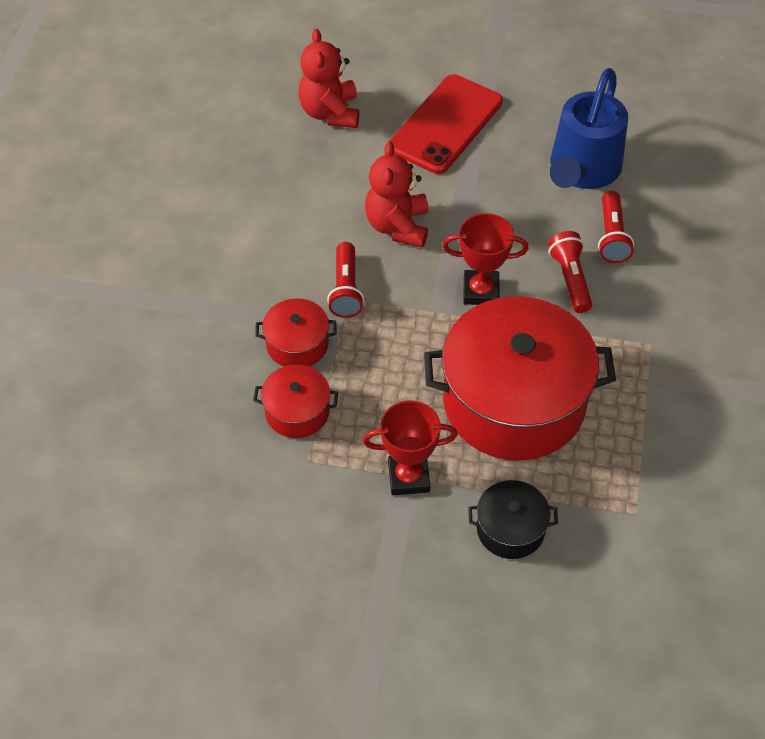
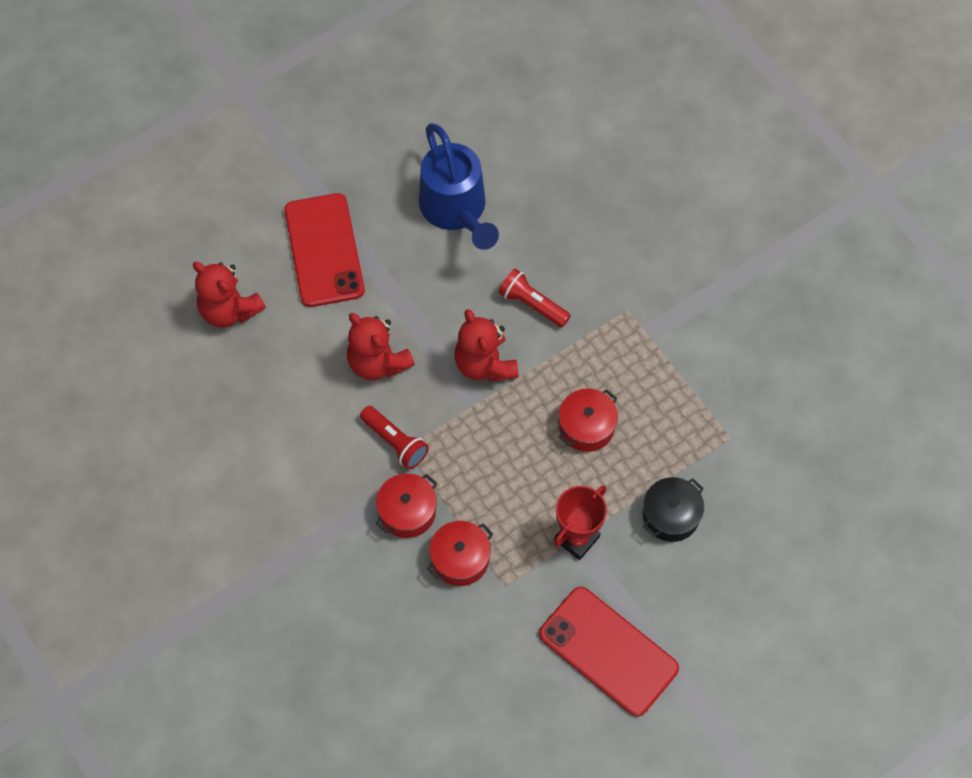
camera: 45 degrees left, 10 degrees up
(334, 586) = (608, 651): none -> red phone
(481, 291) = (485, 364): red trophy -> red teddy bear
(514, 402) = (586, 427): red pot -> red pot, size x0.45
(611, 237) = (526, 248): red flashlight -> none

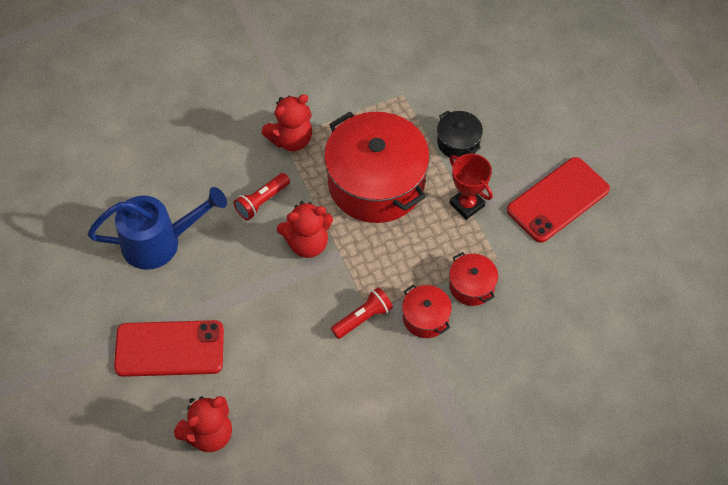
camera: 80 degrees left, 5 degrees down
(378, 362) = (288, 321): red teddy bear -> red teddy bear (291, 139)
(586, 427) = (376, 183): red pot -> red pot, size x2.22

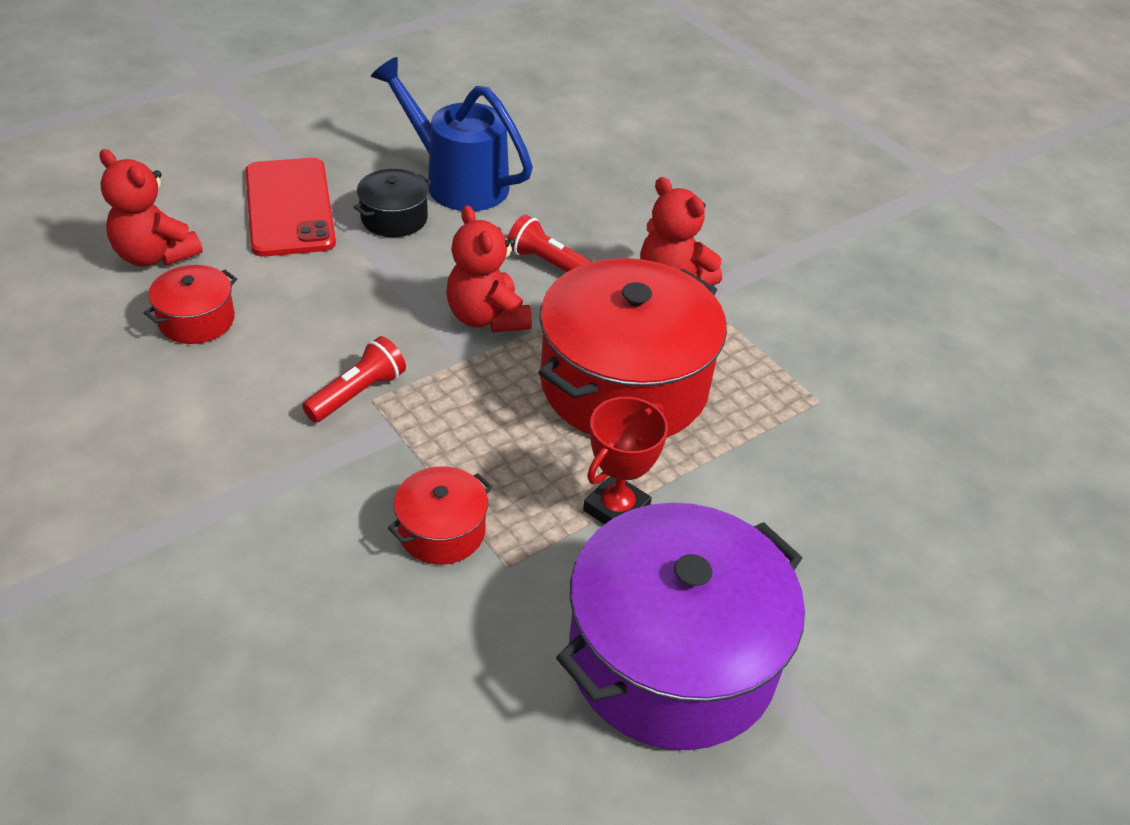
camera: 75 degrees right, 15 degrees down
(160, 242) = (457, 181): blue watering can -> blue watering can turned 150 degrees clockwise
(363, 318) = (358, 393): red flashlight -> red flashlight turned 90 degrees counterclockwise
(425, 318) = (367, 472): red pot -> red pot (196, 320)
(458, 142) = (750, 485): black pot -> black pot (394, 218)
(558, 200) = (672, 658): red phone -> purple pot

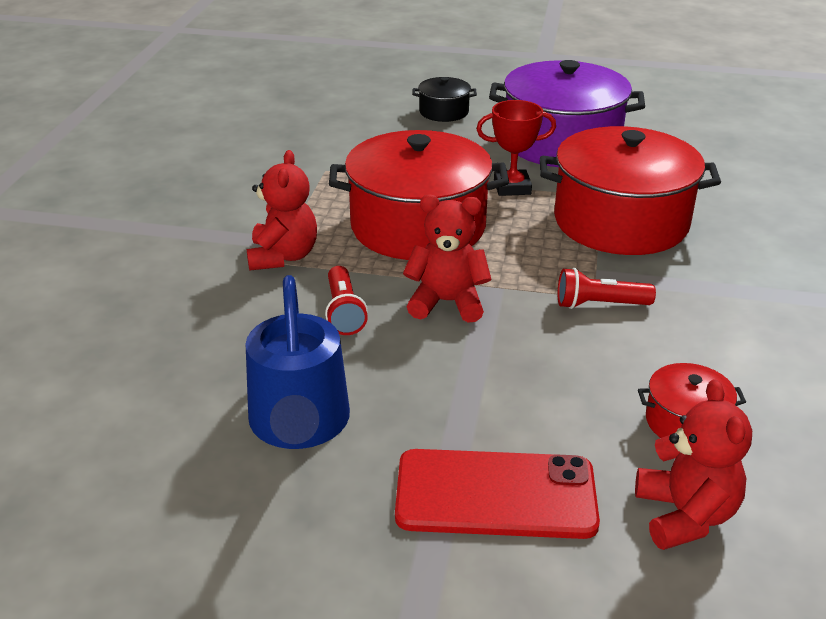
camera: 130 degrees left, 10 degrees down
(289, 207) = (495, 494): red phone -> red phone turned 60 degrees clockwise
(394, 218) = (409, 421): black pot -> black pot (444, 112)
(441, 531) = (621, 221): red pot -> red pot, size x2.22
(487, 317) = (447, 302): red teddy bear -> red teddy bear turned 105 degrees counterclockwise

